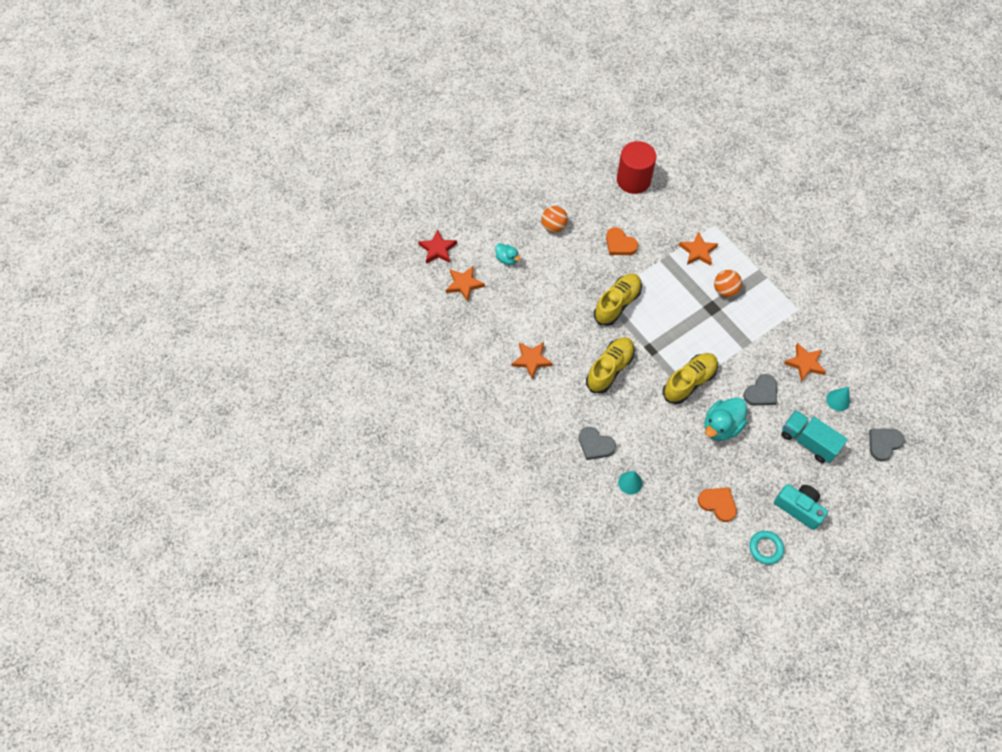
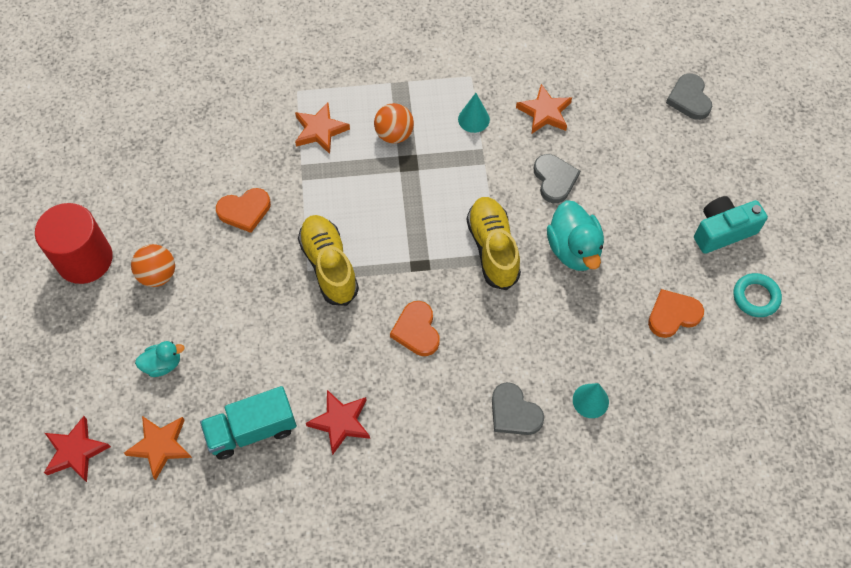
camera: 60 degrees left, 0 degrees up
(531, 360) = (340, 422): orange star -> red star
(595, 445) = (514, 412): grey heart -> grey heart turned 75 degrees clockwise
(609, 369) = (416, 330): yellow shoe -> orange heart
(633, 180) = (163, 139): red cylinder -> red cylinder (85, 259)
(808, 441) = (645, 170): turquoise truck -> turquoise truck (252, 430)
(838, 400) = (611, 109): turquoise cone -> turquoise cone (473, 119)

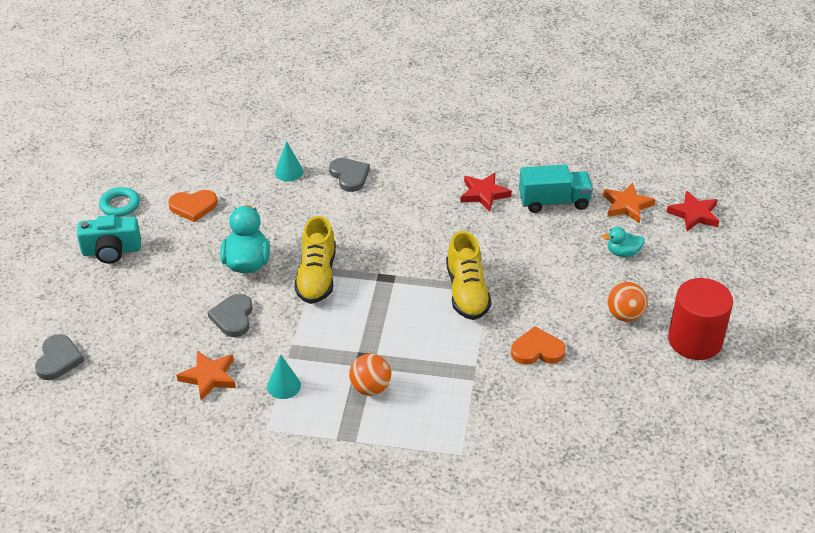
camera: 165 degrees left, 20 degrees down
(320, 130) = (446, 407): orange star -> none
(416, 330) = (405, 235): orange heart -> none

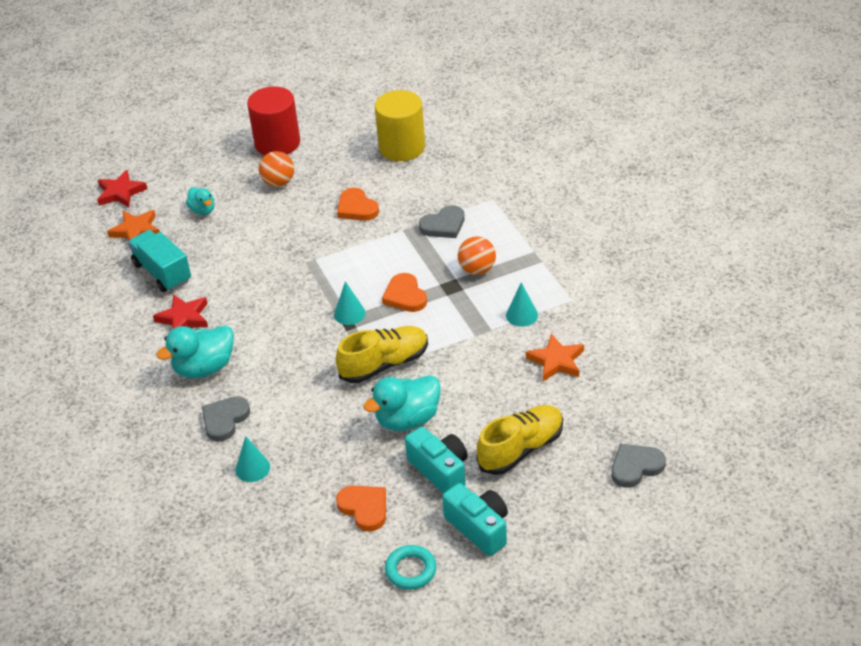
camera: 120 degrees left, 0 degrees up
(181, 256) = (440, 470): none -> turquoise camera
(233, 317) = (480, 387): grey heart -> grey heart (443, 225)
(384, 325) = (405, 296): none -> orange heart
(396, 283) = (349, 313): none -> turquoise cone
(415, 185) = (204, 368): none -> turquoise duck
(467, 292) = (324, 270): yellow shoe -> yellow shoe (521, 449)
(610, 429) = (402, 147): none -> yellow cylinder

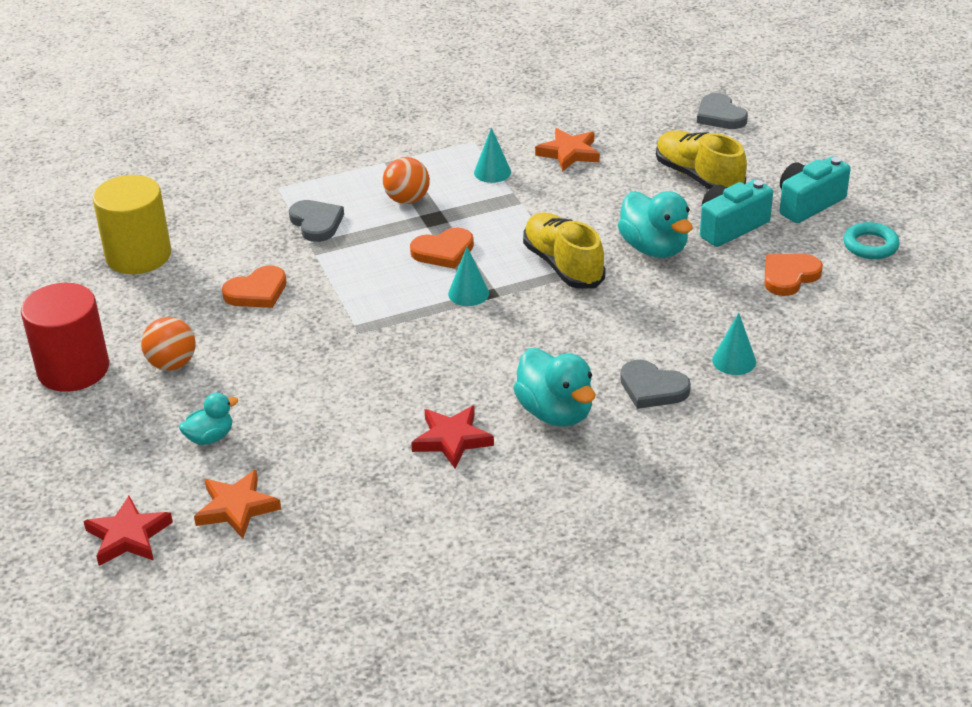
camera: 90 degrees left, 5 degrees down
(162, 272) = (346, 469): turquoise truck -> none

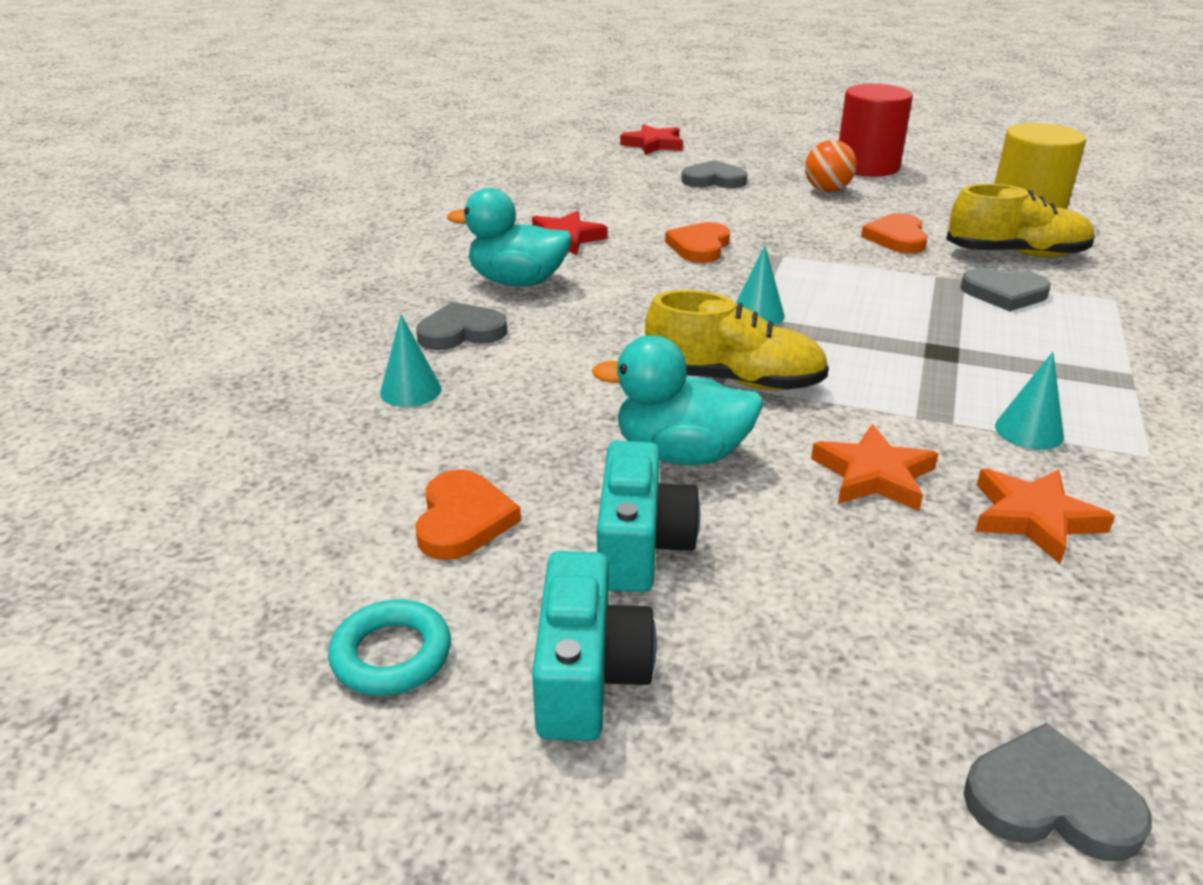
camera: 130 degrees right, 5 degrees down
(210, 437) = (713, 180): turquoise duck -> grey heart
(236, 508) = (625, 169): orange star -> orange star (873, 475)
(407, 200) = (1006, 352): orange ball -> none
(443, 251) = (858, 331): orange heart -> orange heart (699, 247)
(698, 177) = (818, 604): yellow shoe -> yellow shoe (1016, 254)

